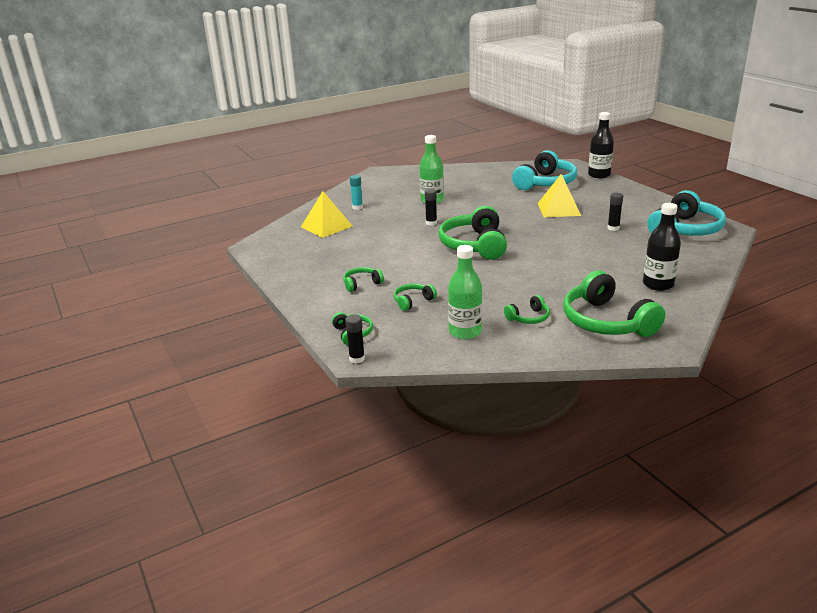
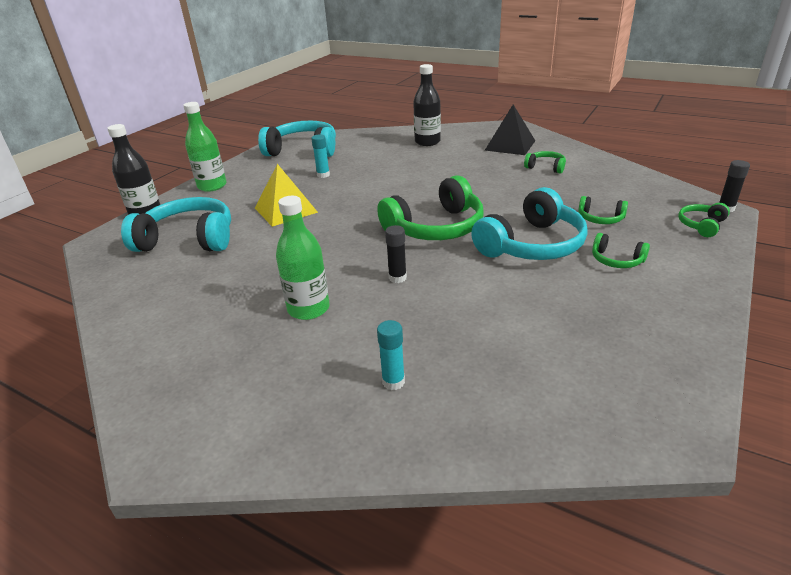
camera: 120 degrees left, 5 degrees up
(326, 226) = (505, 378): yellow pyramid -> none
(413, 266) = (532, 245): none -> turquoise headphones
(465, 332) = (607, 182): green bottle -> green bottle (212, 186)
(606, 322) = (510, 145): green headphones -> black pyramid
(613, 228) = (323, 175): black glue stick -> turquoise glue stick

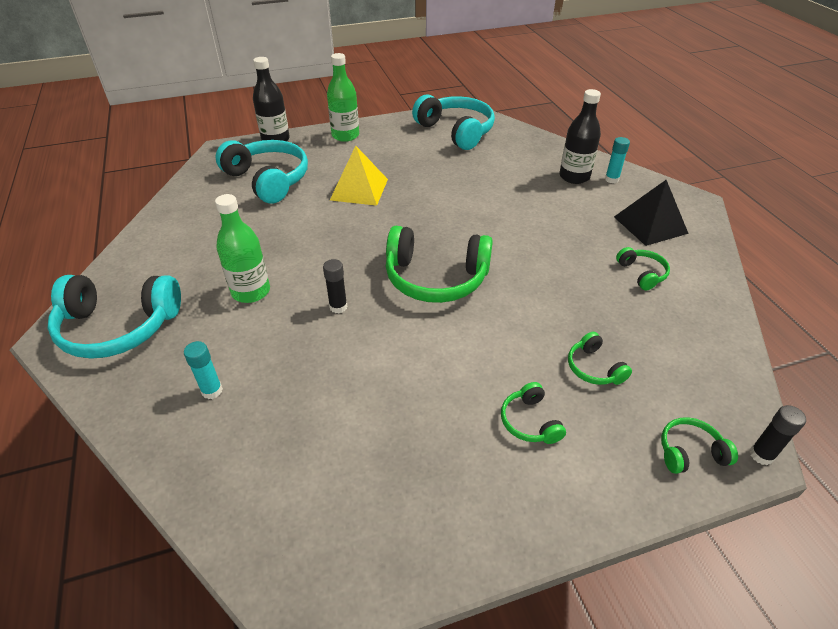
camera: 40 degrees right, 10 degrees up
(323, 175) = (433, 168): turquoise glue stick -> turquoise glue stick (611, 179)
(532, 245) = (483, 351): turquoise headphones -> turquoise headphones (118, 327)

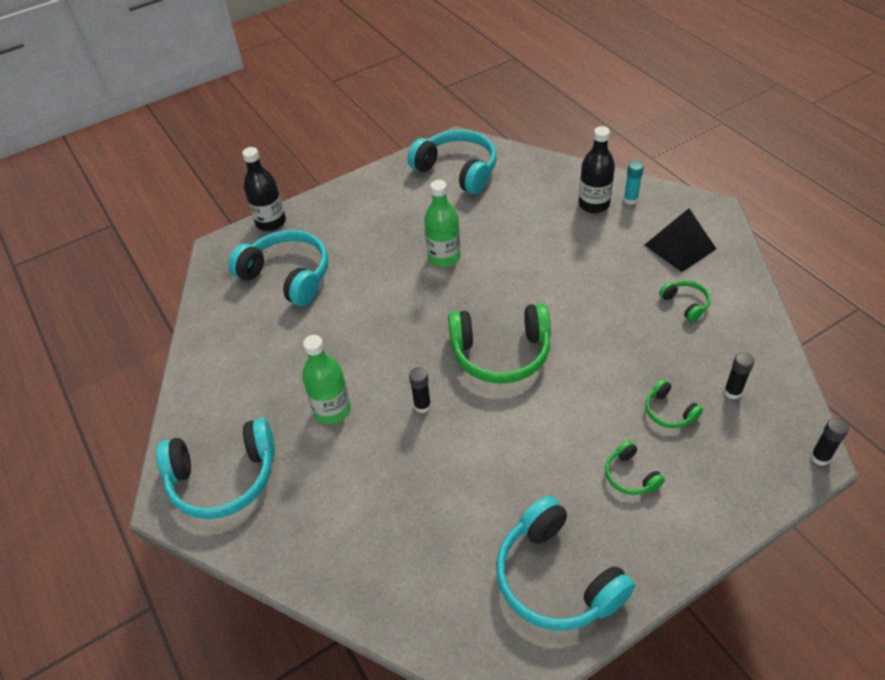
camera: 10 degrees left, 5 degrees up
(212, 391) = (345, 518): turquoise glue stick -> none
(345, 135) = (343, 201): green bottle -> green bottle (444, 257)
(359, 189) = (386, 267): yellow pyramid -> none
(405, 510) = (556, 578): none -> turquoise headphones
(671, 364) = (732, 392): none -> black glue stick
(690, 452) = (765, 469): green headphones -> none

